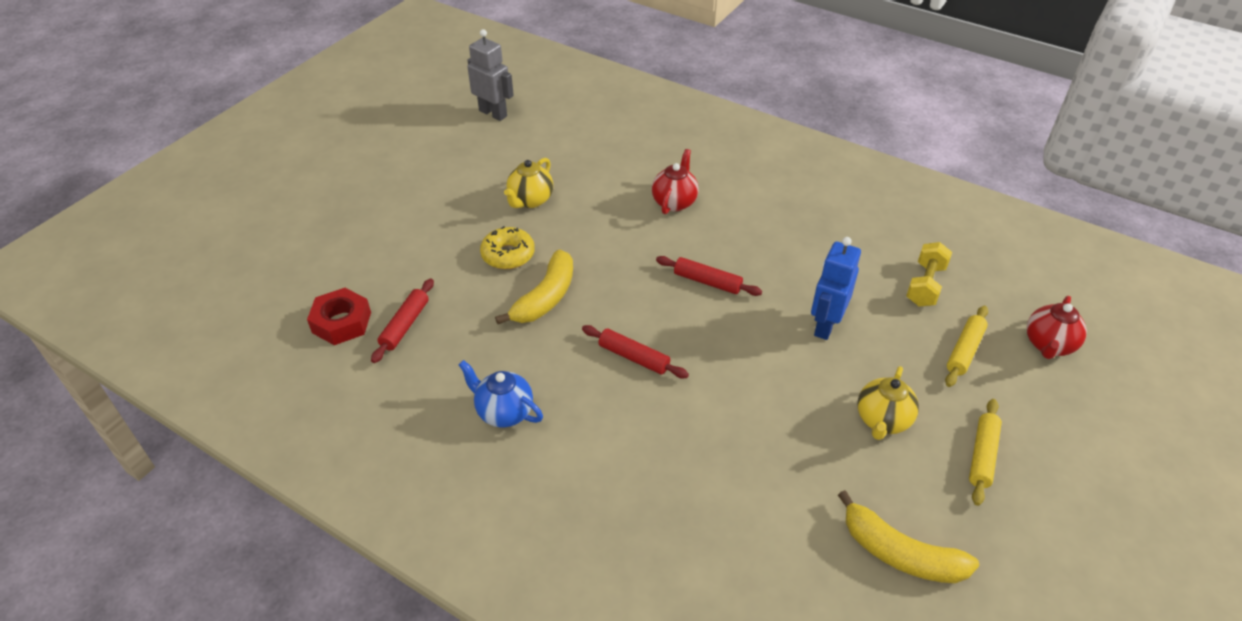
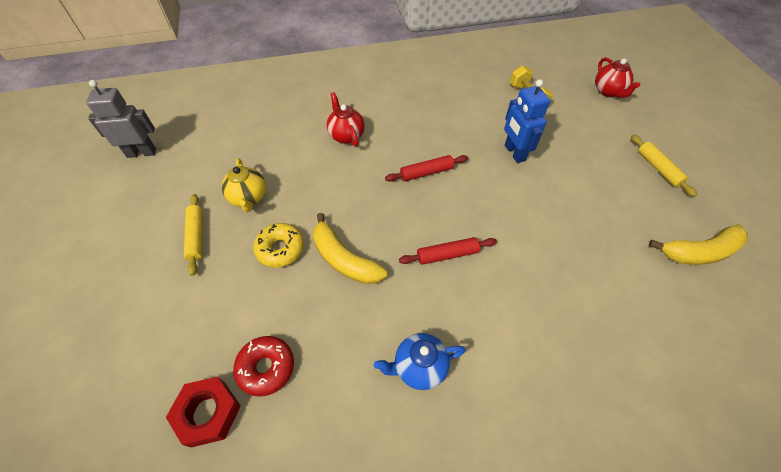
camera: 45 degrees left, 10 degrees up
(405, 325) = (266, 368): red rolling pin -> red donut
(545, 297) = (344, 259): yellow banana -> yellow banana turned 150 degrees clockwise
(882, 420) = (602, 185): yellow teapot -> none
(964, 351) = (584, 119): yellow rolling pin -> yellow rolling pin (196, 236)

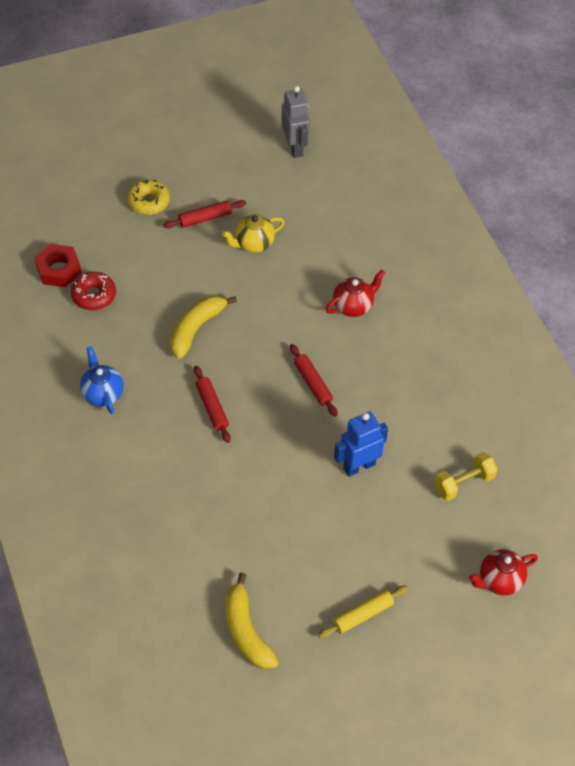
camera: 80 degrees right, 0 degrees up
(196, 236) = (205, 218): yellow rolling pin -> red rolling pin
(280, 249) = (200, 280): yellow donut -> yellow donut (148, 202)

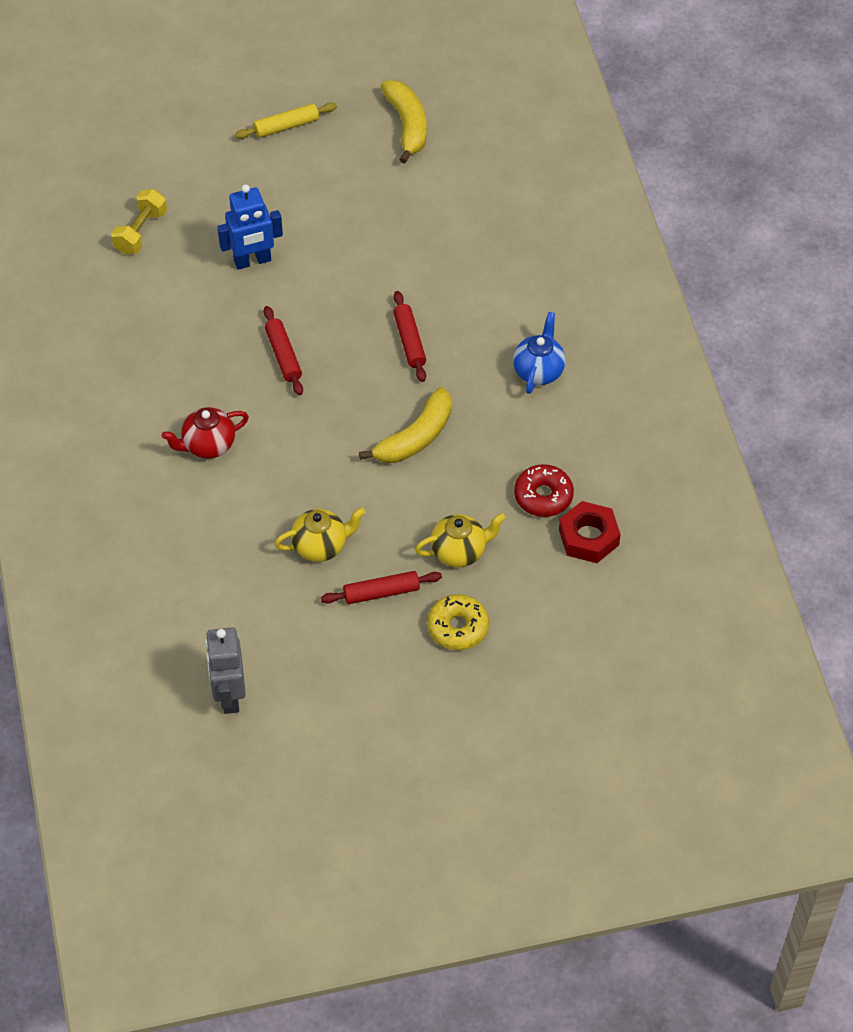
camera: 170 degrees left, 0 degrees up
(103, 394) = (538, 371): blue teapot -> blue teapot turned 150 degrees counterclockwise
(153, 250) = (459, 551): none -> yellow teapot
(463, 483) = (141, 232): yellow dumbbell -> yellow dumbbell turned 45 degrees counterclockwise
(499, 580) = (137, 140): red teapot -> none

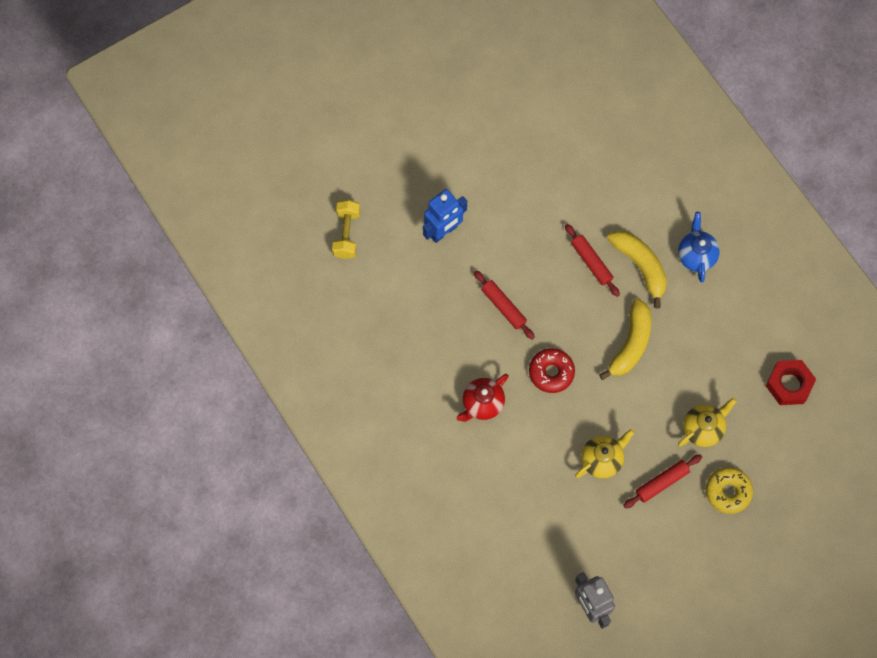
camera: 20 degrees left, 15 degrees up
(286, 126) = (415, 100): yellow rolling pin -> none
(407, 125) = (507, 69): yellow banana -> yellow banana (640, 266)
(543, 496) = (743, 361): red donut -> red donut (551, 372)

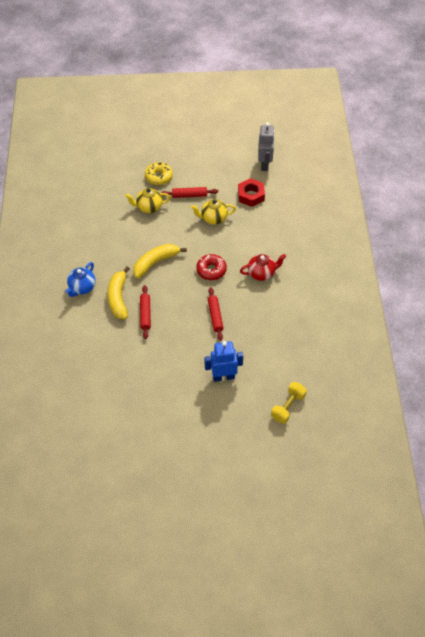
camera: 150 degrees left, 15 degrees down
(789, 384) = (87, 205): red nut -> red nut (251, 195)

